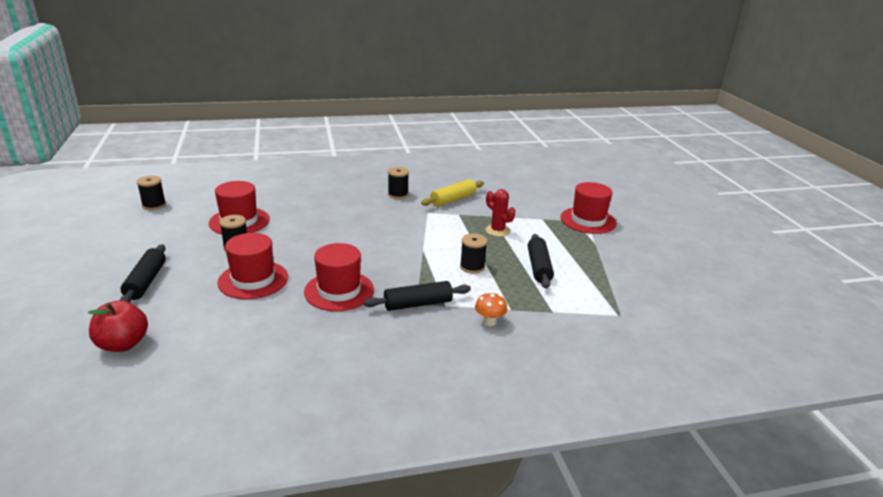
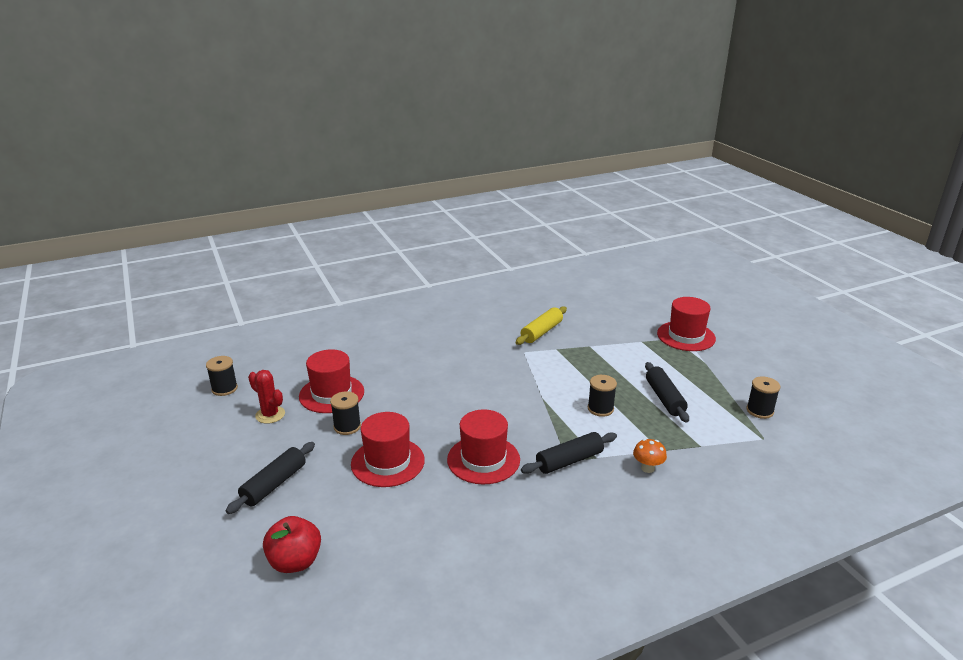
camera: 10 degrees left, 0 degrees up
(146, 281) = (274, 484): black rolling pin -> black rolling pin turned 45 degrees clockwise
(398, 194) = (482, 334): black spool -> black spool (760, 411)
(497, 230) = (604, 362): red cactus -> red cactus (270, 415)

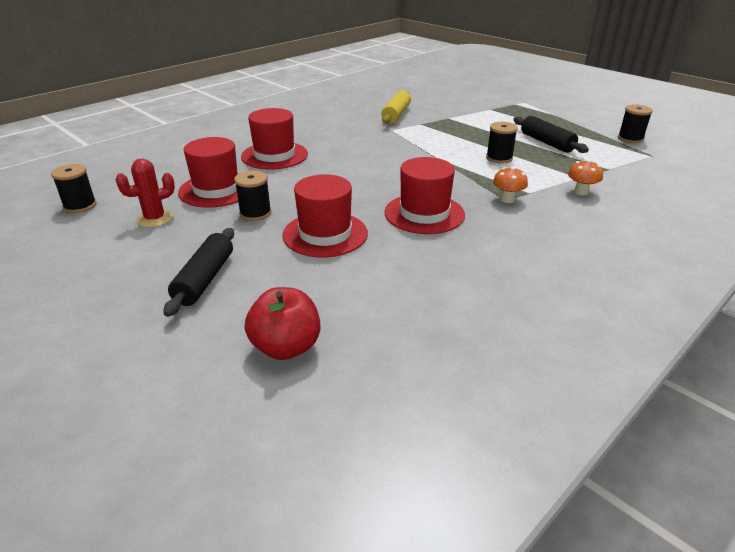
camera: 20 degrees left, 5 degrees up
(270, 415) = (155, 219): red cactus -> red cactus turned 45 degrees counterclockwise
(569, 461) = (507, 199): black rolling pin -> orange mushroom
(686, 336) = (523, 101): red hat -> red hat (274, 155)

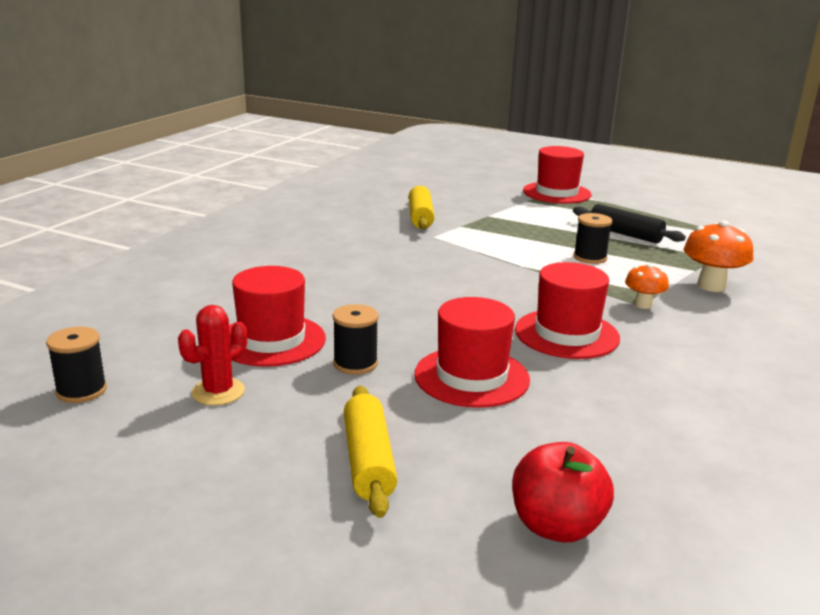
camera: 20 degrees left, 10 degrees down
(205, 279) = (368, 461): black rolling pin -> yellow rolling pin
(274, 155) = (310, 285): red hat -> red hat (556, 193)
(581, 192) = (711, 286): orange mushroom -> orange mushroom, size x1.65
(630, 138) = (706, 221): black spool -> none

